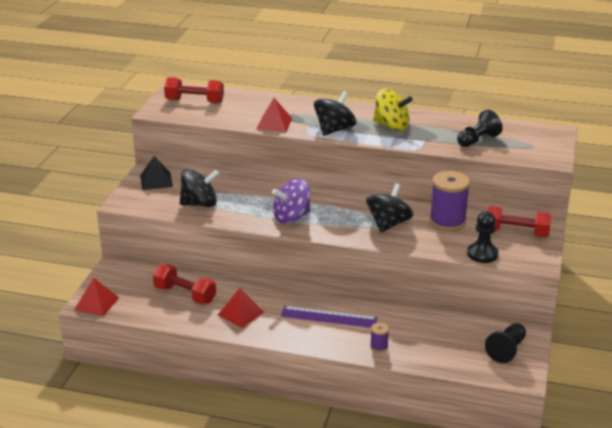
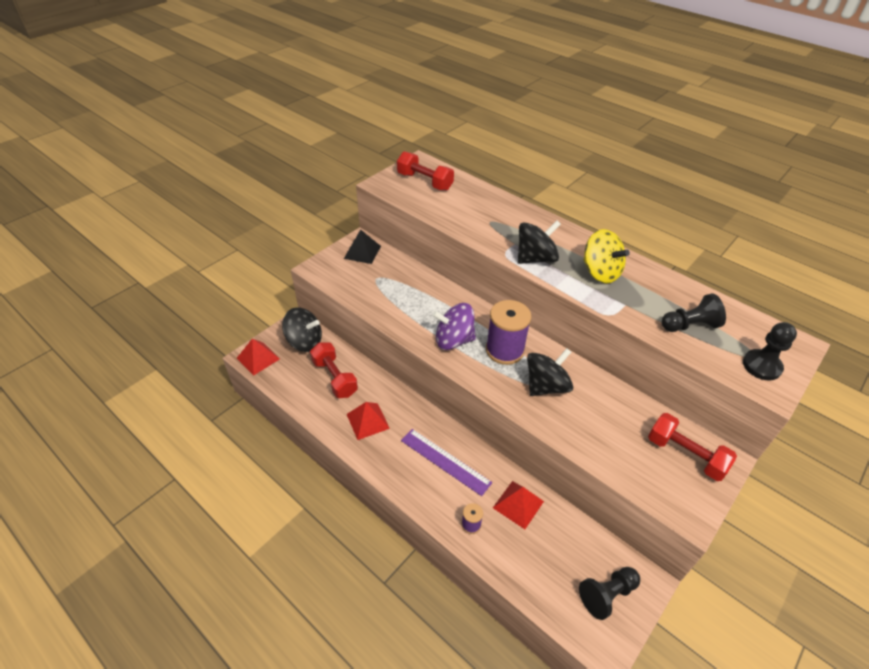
camera: 25 degrees right, 15 degrees up
(199, 204) = (381, 292): black spinning top -> black spinning top (305, 342)
(274, 123) = (480, 231): red pyramid -> red pyramid (518, 504)
(447, 221) = (613, 407): purple spool -> purple spool (504, 350)
(482, 254) = (627, 472): black pawn -> black pawn (761, 366)

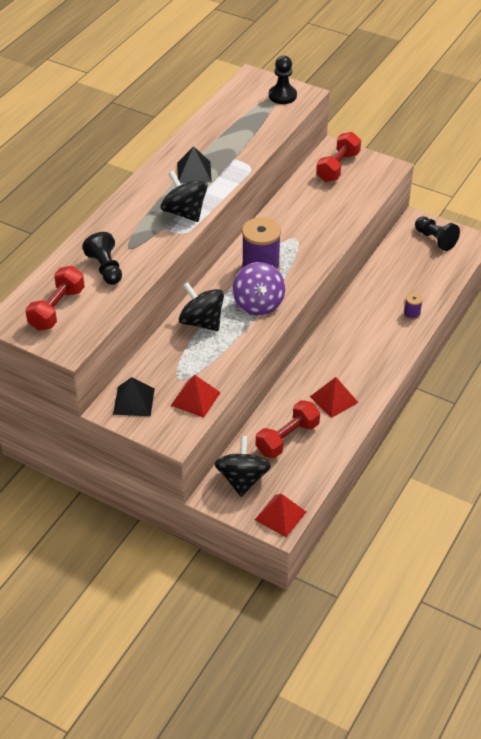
camera: 100 degrees left, 0 degrees up
(445, 461) = (358, 337): purple ruler -> none
(518, 504) = (382, 288): red pyramid -> red pyramid (195, 399)
(546, 386) = (295, 240): black spinning top -> black spinning top (201, 322)
(600, 272) = (194, 172): yellow spinning top -> black pyramid
(689, 325) = (249, 126): black pawn -> black pawn (106, 268)

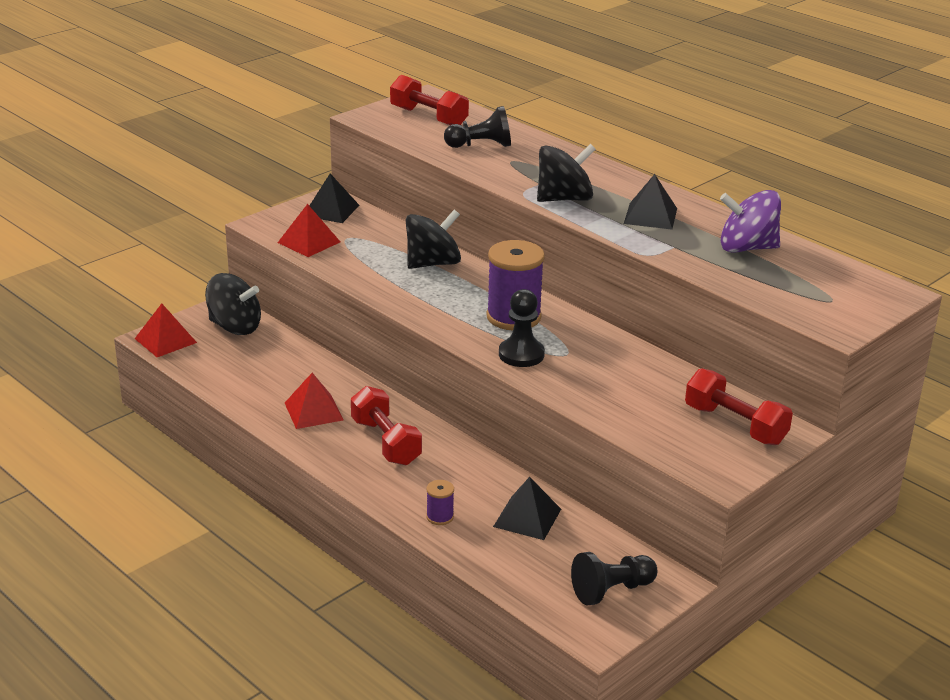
camera: 105 degrees right, 15 degrees down
(258, 304) = (443, 304): purple spinning top -> purple spinning top (747, 248)
(282, 96) = (835, 308): black pawn -> black pawn (521, 354)
(287, 438) = (273, 366): red dumbbell -> red dumbbell (386, 442)
(392, 279) = (527, 517): none -> black pyramid

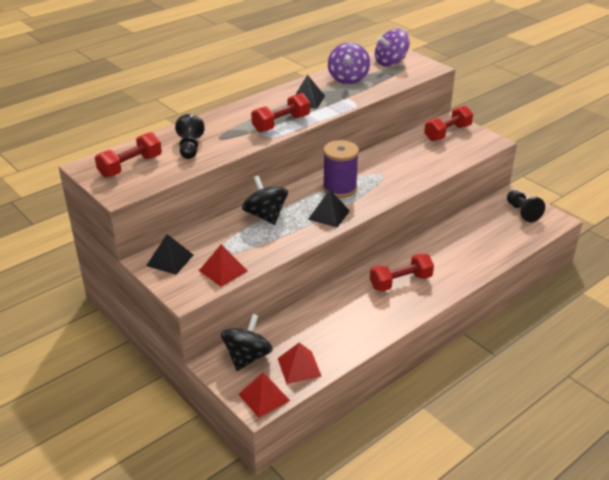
camera: 85 degrees left, 5 degrees up
(313, 411) = (366, 313): red pyramid -> red pyramid (299, 367)
(440, 517) = (473, 263): purple spool -> none
(521, 354) = (384, 188): black pawn -> none
(527, 517) = (468, 233): black pyramid -> black pyramid (329, 215)
(564, 199) = (281, 124): black spinning top -> red dumbbell
(838, 287) = (390, 62): none -> purple spinning top

